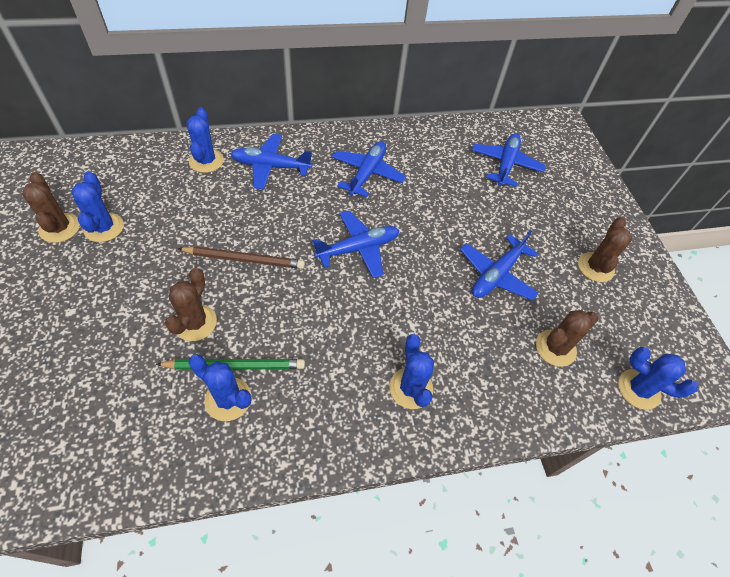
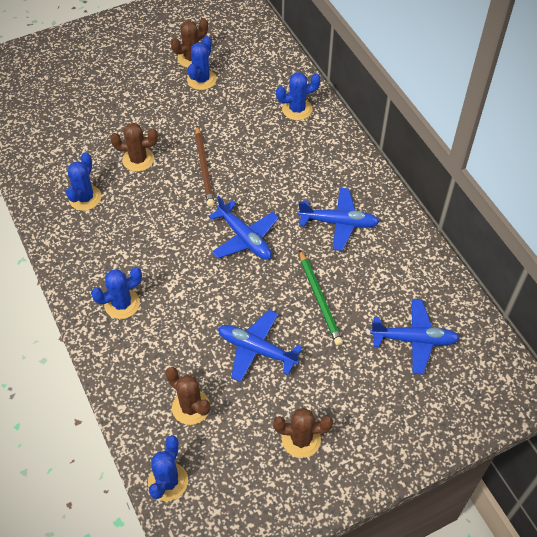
camera: 80 degrees right, 0 degrees up
(104, 227) = (201, 80): blue cactus -> blue cactus turned 45 degrees counterclockwise
(235, 365) = (111, 193): green pencil -> green pencil (320, 299)
(270, 166) = (312, 152): blue plane -> none

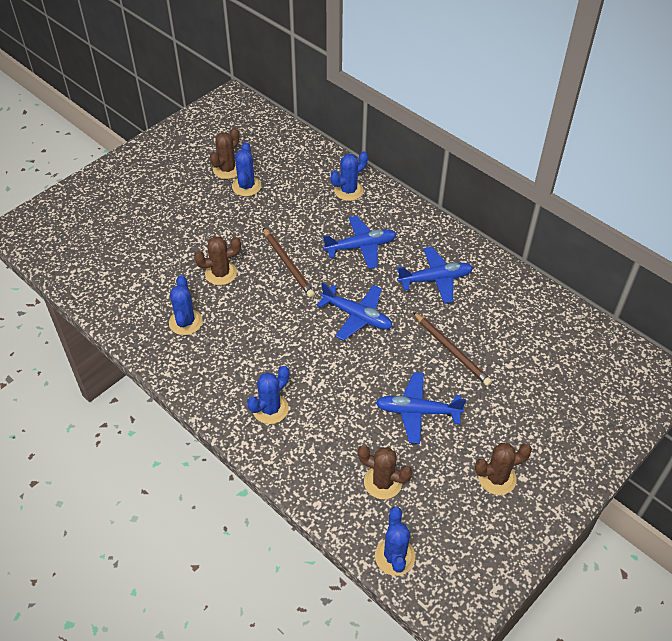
camera: 20 degrees left, 5 degrees down
(320, 299) = (452, 350): green pencil -> brown pencil
(414, 340) = (551, 360): blue plane -> blue plane (361, 247)

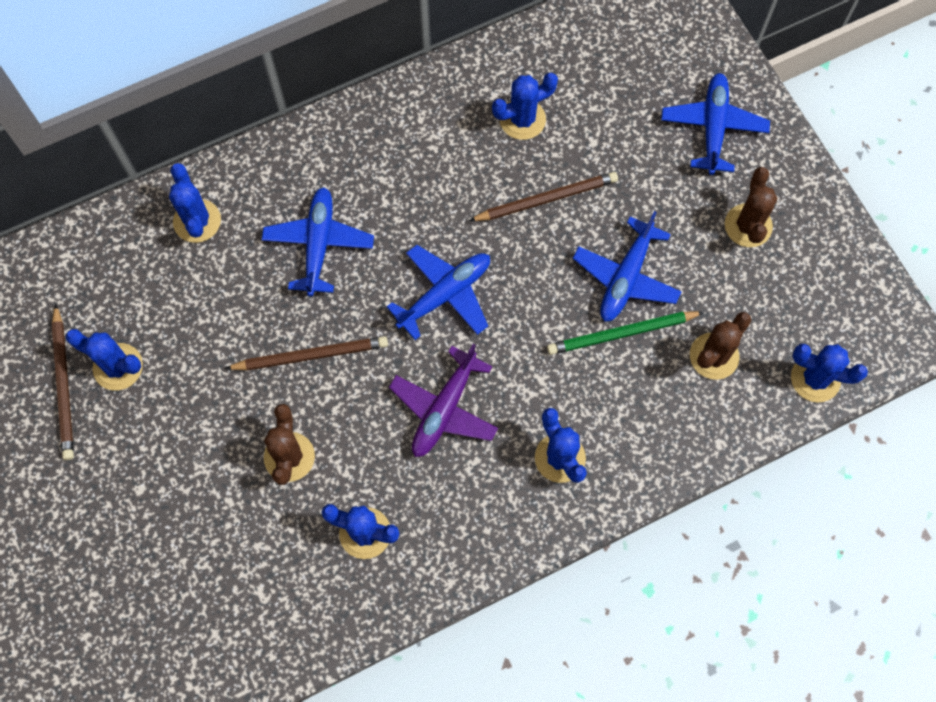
camera: 70 degrees left, 20 degrees up
(227, 169) = (64, 385): brown cactus -> brown pencil
(280, 338) = (444, 409): none -> purple plane
(374, 420) = (621, 334): none -> green pencil
(435, 279) = (419, 170): blue plane -> blue plane (713, 127)
(502, 321) = (522, 119): none -> blue cactus

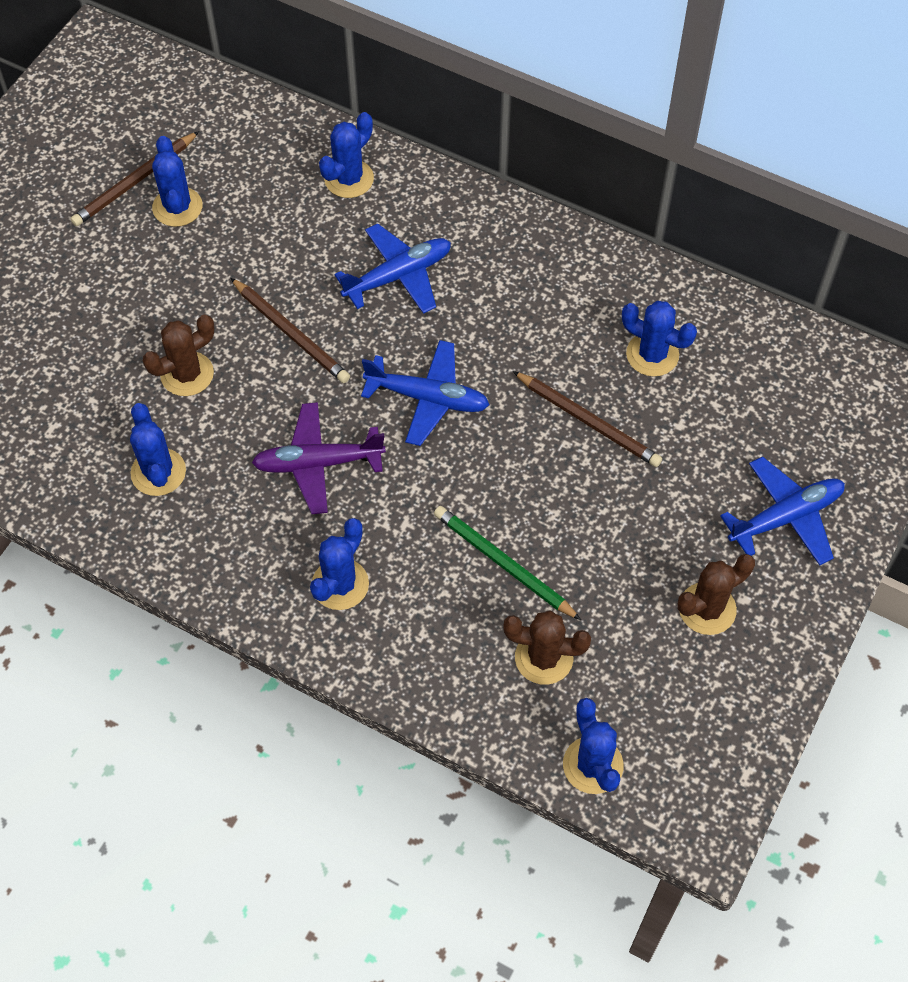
camera: 55 degrees right, 10 degrees down
(626, 277) = (563, 534): blue plane -> none

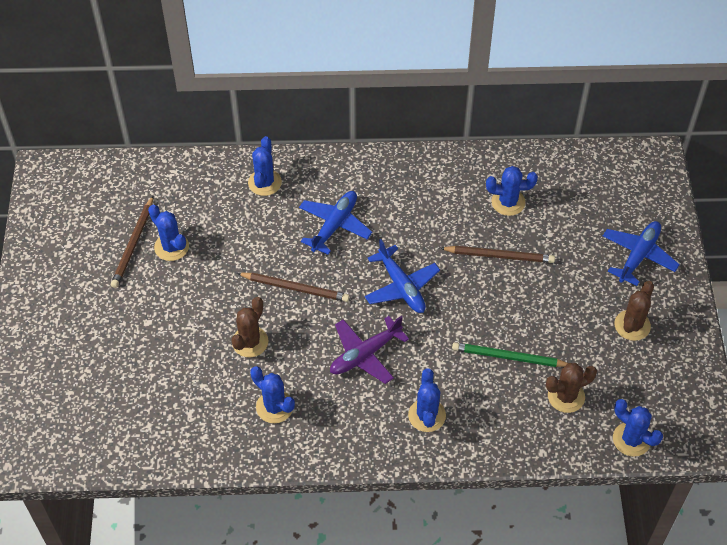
camera: 30 degrees left, 5 degrees down
(428, 398) = (401, 286): blue plane -> blue plane turned 75 degrees clockwise

